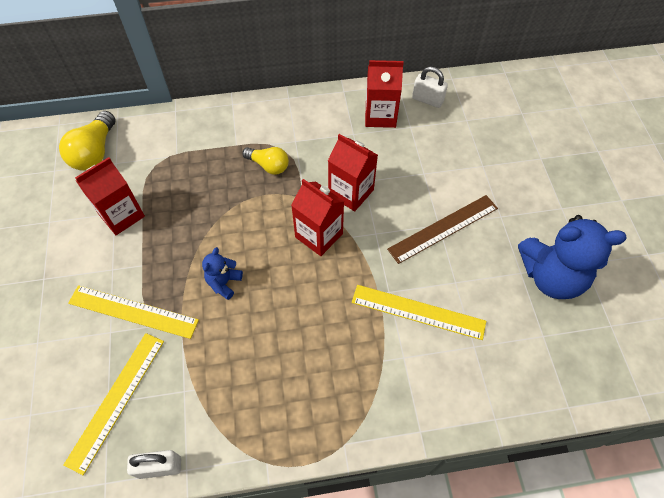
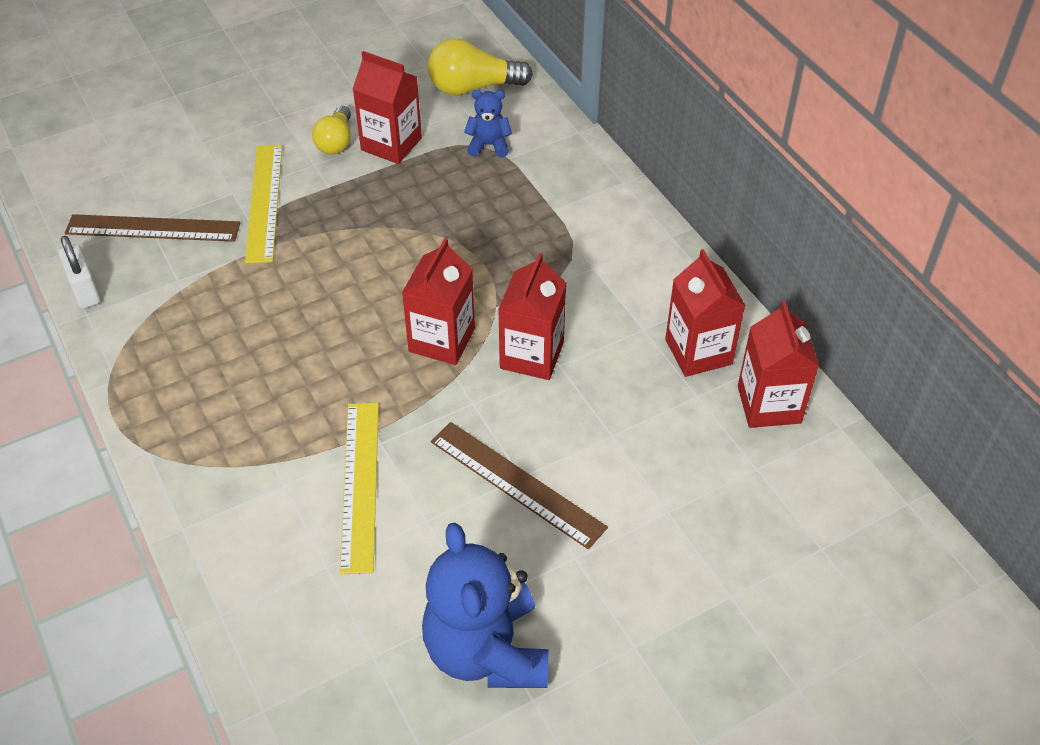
camera: 70 degrees right, 10 degrees down
(116, 400) = (153, 228): yellow ruler -> brown ruler
(224, 282) = (332, 268): blue teddy bear -> blue teddy bear (488, 145)
(268, 165) = (534, 253): yellow light bulb -> yellow light bulb (336, 141)
(427, 100) = (769, 404): white padlock -> red carton

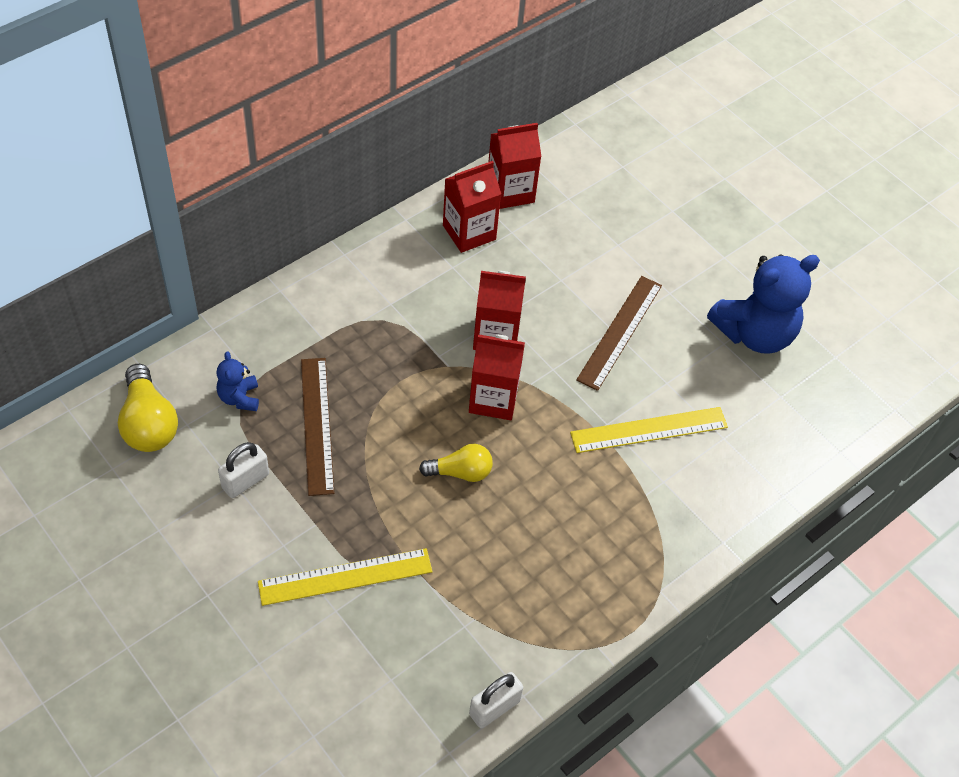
camera: 105 degrees left, 5 degrees up
(153, 228) = (398, 672): brown ruler -> brown ruler (317, 425)
(336, 141) = (246, 532): yellow light bulb -> yellow light bulb (460, 472)
(391, 144) = (245, 481): red carton -> white padlock

